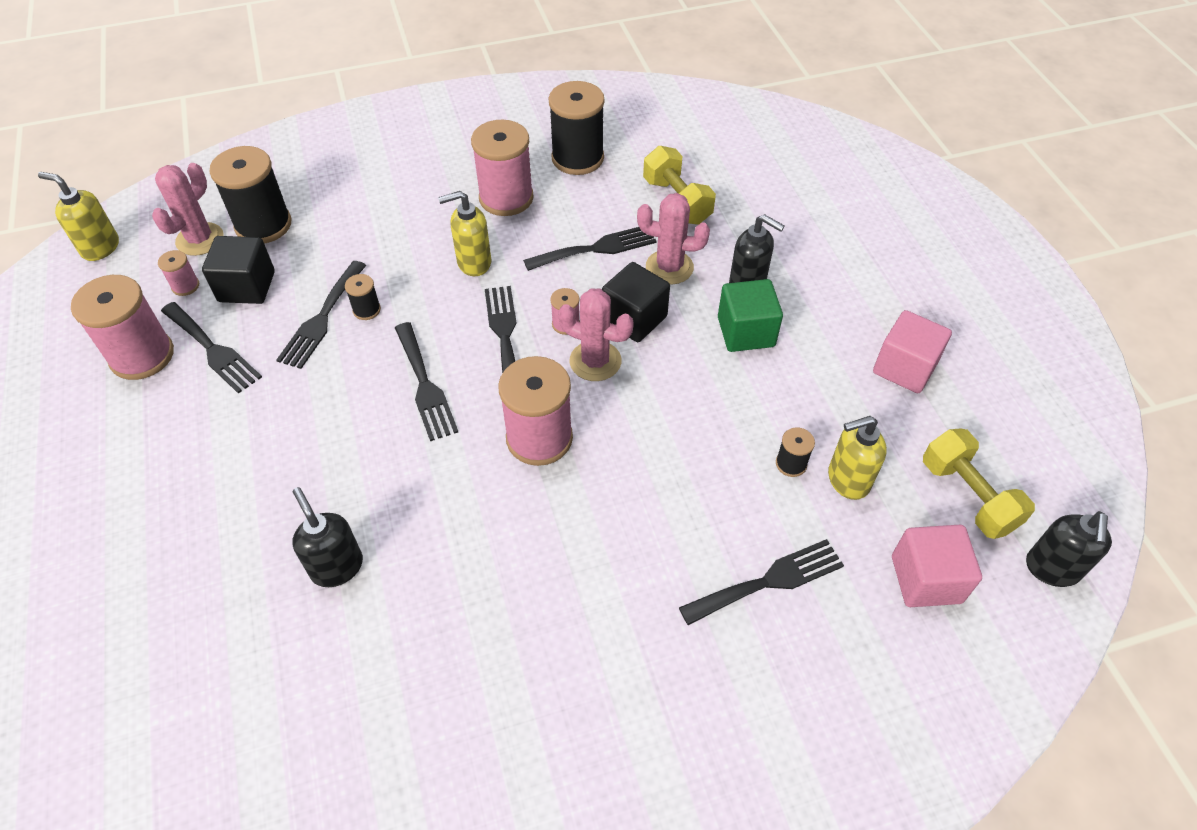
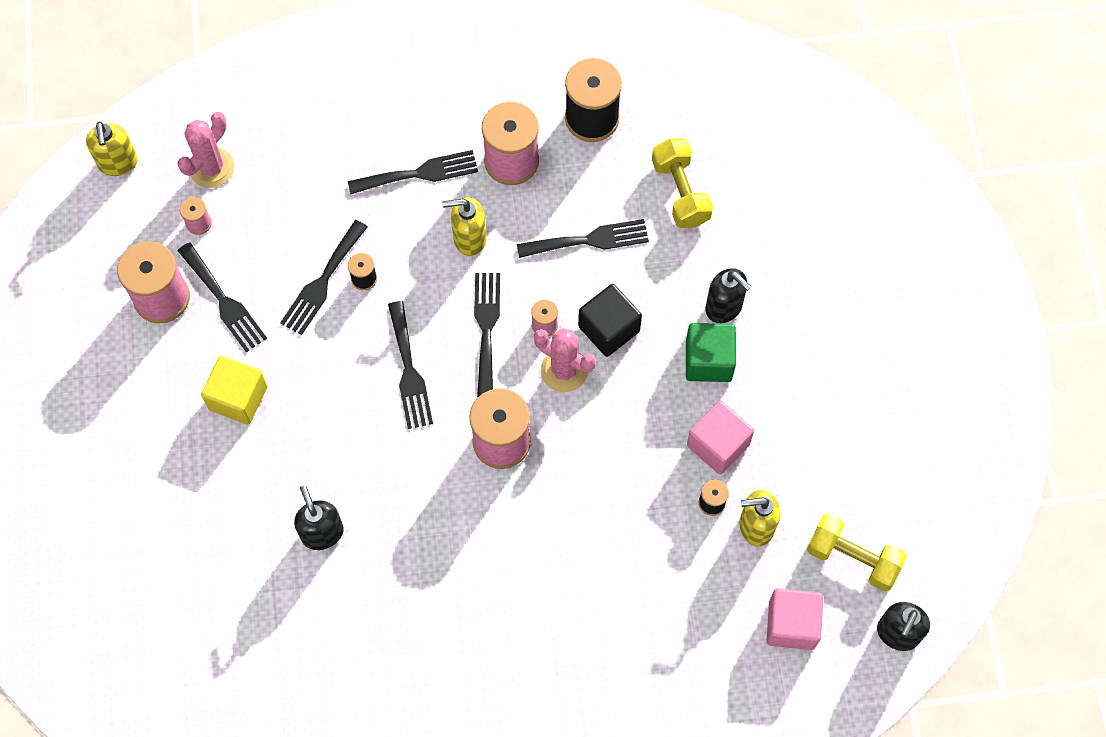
camera: 10 degrees right, 15 degrees up
(100, 247) = (118, 163): yellow soap dispenser -> yellow soap dispenser turned 135 degrees counterclockwise
(229, 439) = (238, 398): none -> yellow cube
(247, 286) = (255, 233): black cube -> none
(263, 225) = (272, 159): black spool -> none
(669, 267) = (654, 274): pink cactus -> none
(768, 581) = (664, 604): black fork -> black fork (419, 173)
(904, 368) = (842, 423): pink cube -> pink cube (718, 445)
(967, 496) = (853, 558): yellow dumbbell -> yellow dumbbell turned 45 degrees counterclockwise

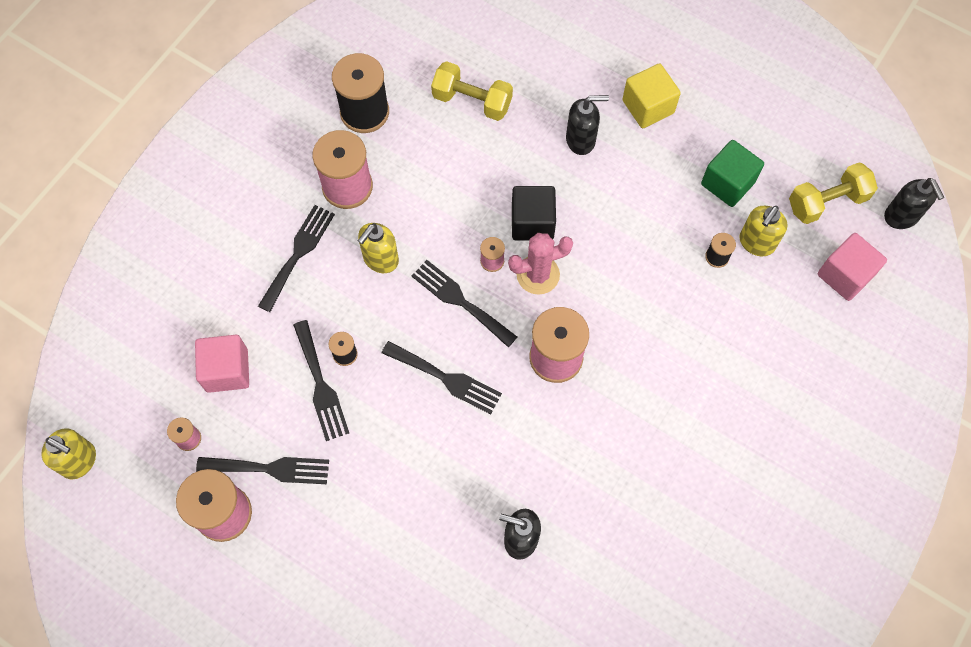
camera: 50 degrees left, 0 degrees up
(211, 167) = (152, 394): pink cactus -> none
(238, 398) = (358, 518): yellow cube -> yellow cube (648, 107)
(589, 240) = (454, 184): black fork -> none
(708, 361) = (611, 179): green cube -> green cube (727, 183)
(718, 445) = (678, 220): pink cube -> pink cube (227, 370)

